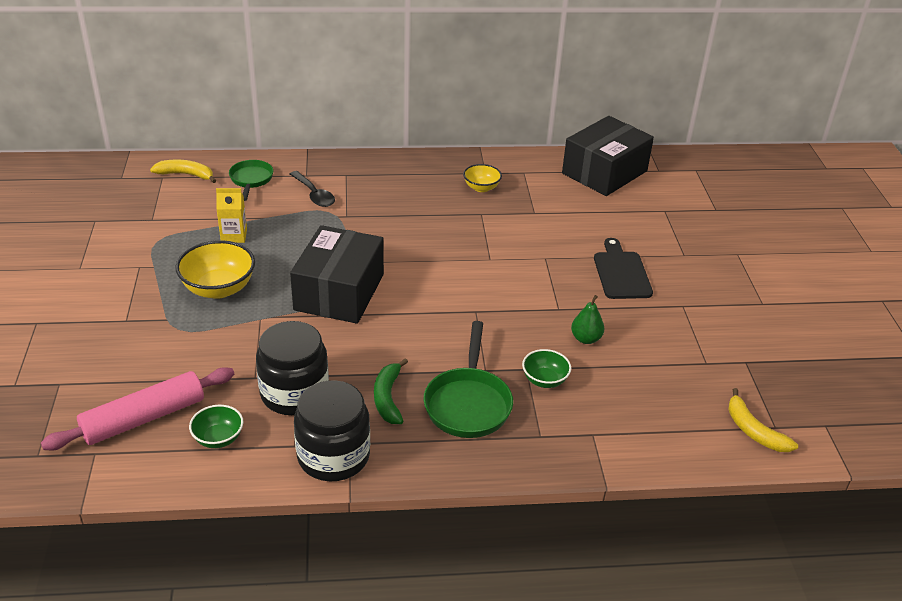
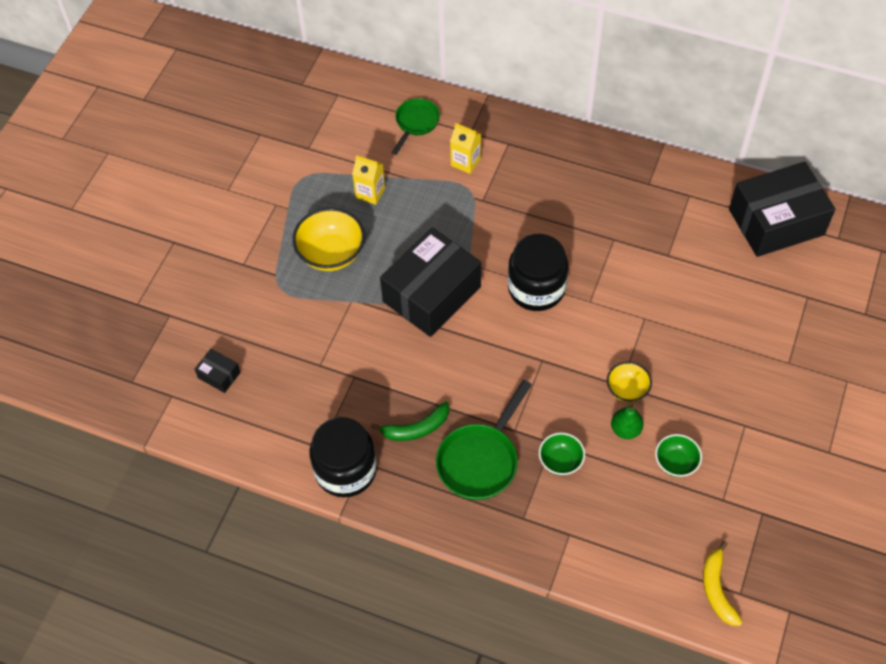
camera: 30 degrees right, 20 degrees up
(144, 418) = (219, 375): pink rolling pin -> black box
(186, 175) = (360, 98): yellow banana -> none
(218, 438) = (266, 417): green bowl -> green bowl (676, 463)
(294, 393) = (343, 394): black jar -> black jar (536, 288)
(314, 195) = (465, 162): black spoon -> yellow carton
(388, 398) = (416, 428): green banana -> green banana turned 135 degrees counterclockwise
(481, 188) = (633, 203): yellow bowl -> yellow bowl (627, 390)
(621, 273) = (709, 363): black cutting board -> none

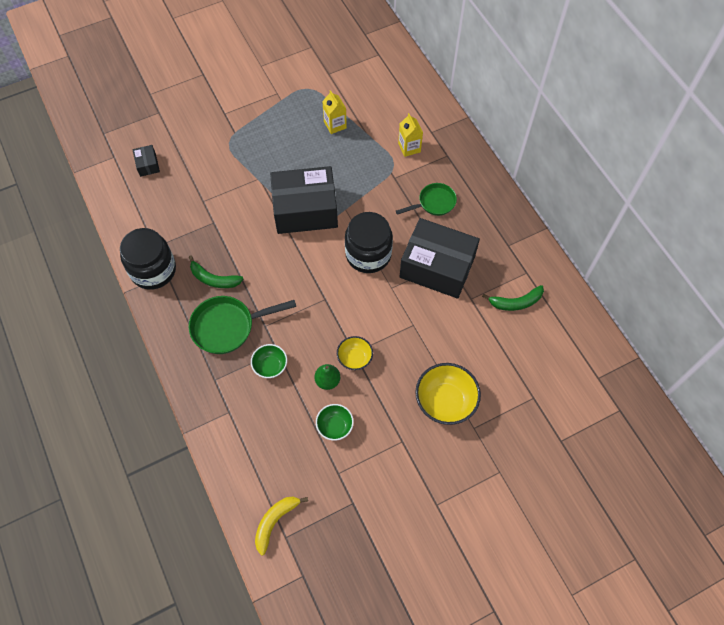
camera: 40 degrees right, 5 degrees up
(331, 254) = (276, 143): yellow bowl -> yellow bowl (445, 401)
(416, 123) = (405, 103): green pan -> green pan (434, 203)
(708, 228) = (516, 302): none -> green banana
(776, 222) = (566, 334): black box -> black box (437, 267)

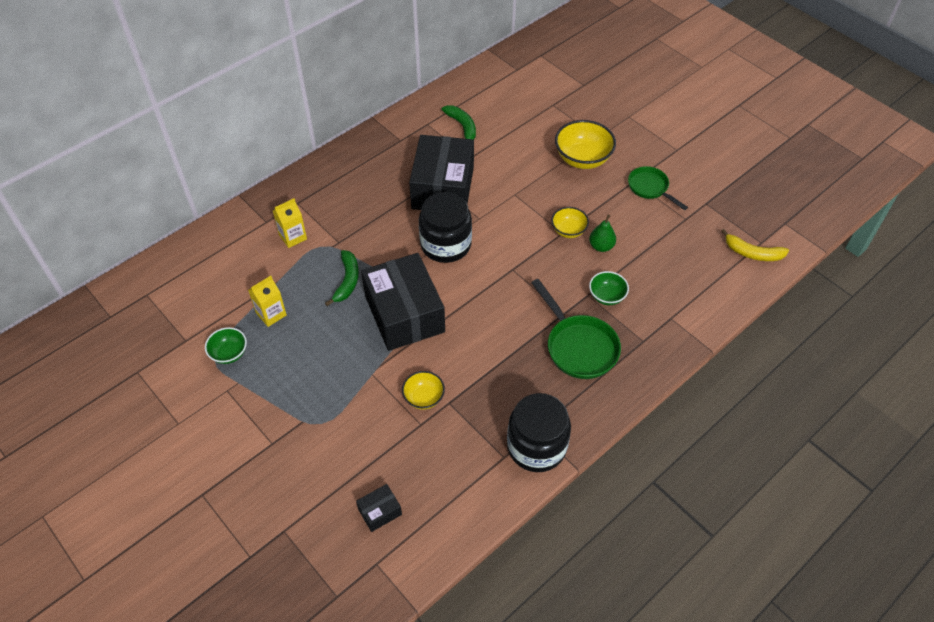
camera: 105 degrees left, 10 degrees down
(214, 279) = (525, 378): green banana -> green banana (347, 281)
(224, 207) = (424, 398): none -> yellow bowl
(335, 426) = (643, 231): green bowl -> green bowl (229, 353)
(434, 203) = (364, 203): green pan -> green pan (650, 188)

